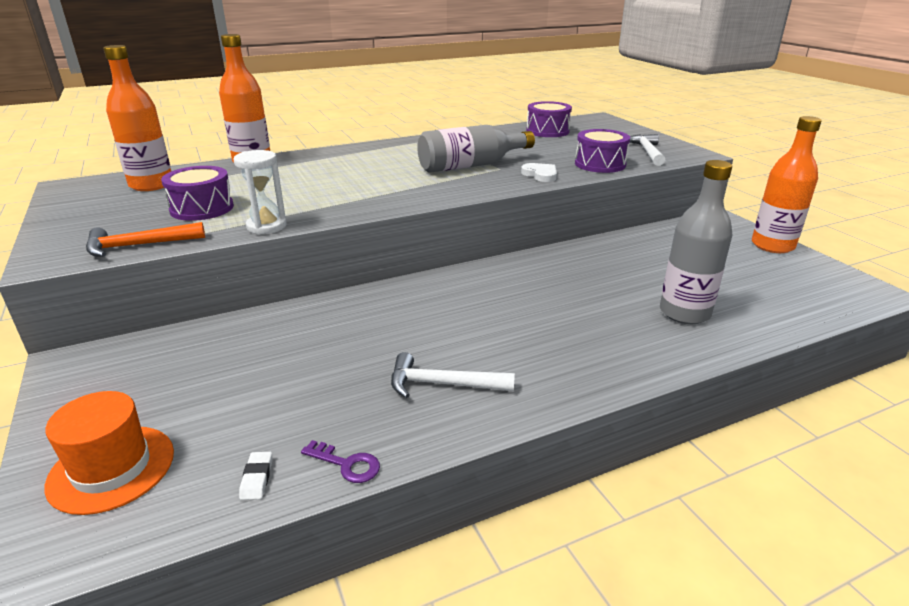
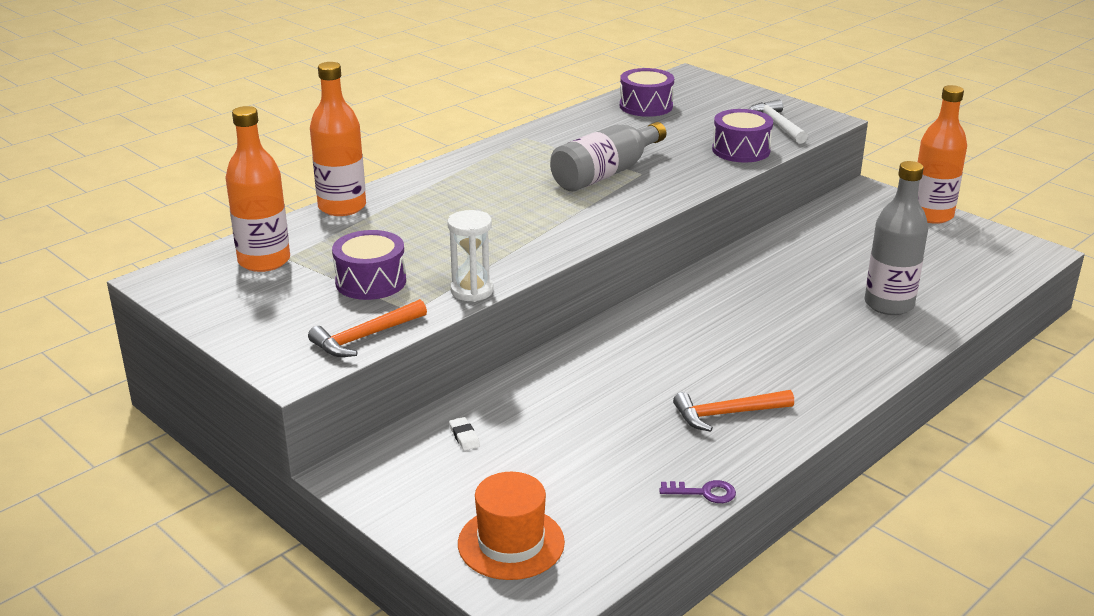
camera: 20 degrees left, 0 degrees up
(257, 478) = (642, 519): white eraser -> white eraser (464, 436)
(443, 384) = (727, 414): white hammer -> orange hammer
(540, 175) = (691, 175): white heart -> none

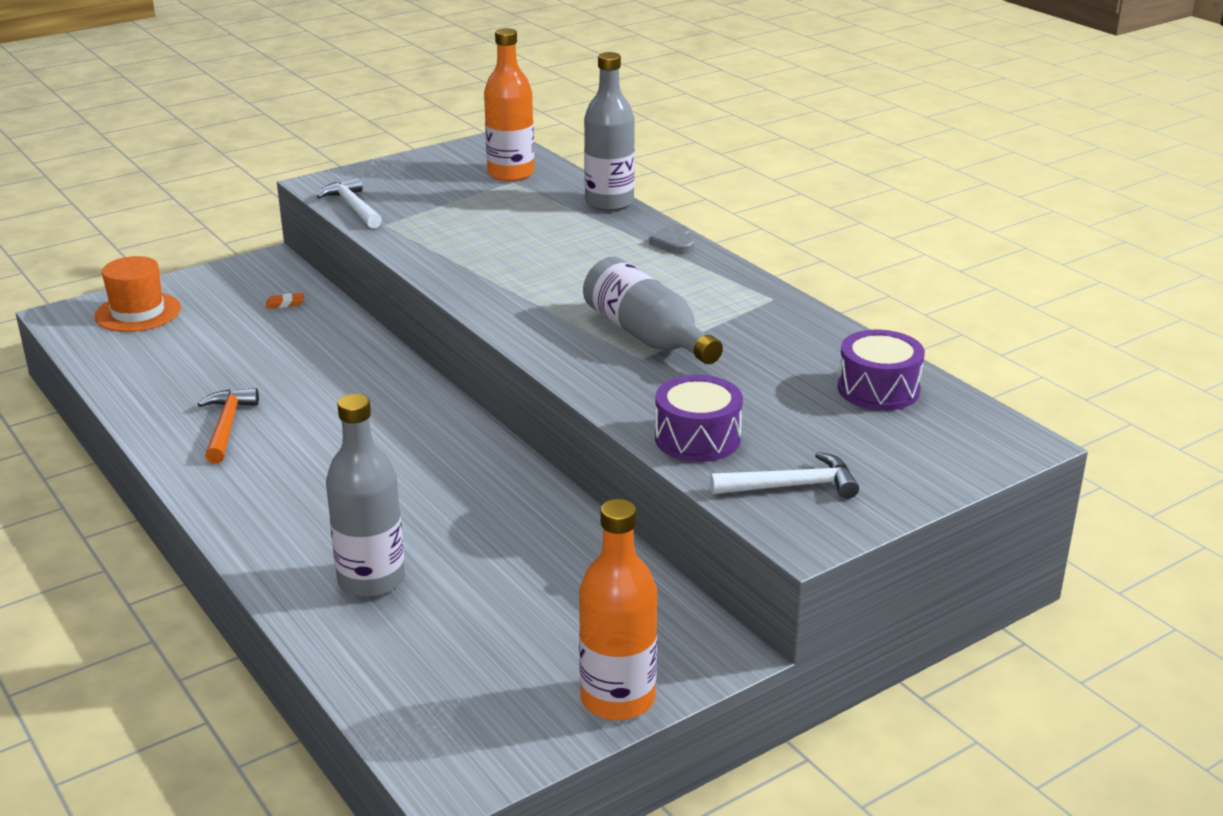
camera: 100 degrees right, 0 degrees up
(342, 207) = (609, 203): orange bottle -> grey bottle
(365, 337) = (353, 207): orange hammer -> white hammer
(371, 281) = (447, 211): purple drum -> none
(430, 175) = (674, 243): none -> grey heart
(464, 436) = (285, 303): white eraser -> orange eraser
(472, 291) = (404, 249): white hourglass -> none
(704, 492) = (125, 396): purple key -> none

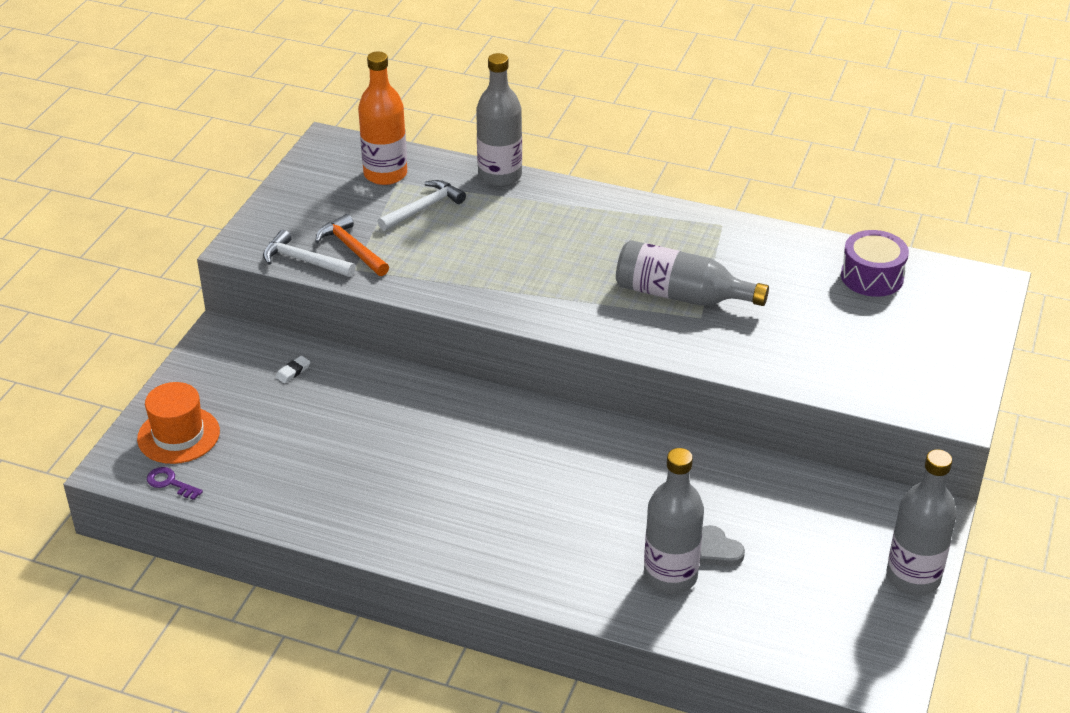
camera: 35 degrees left, 10 degrees up
(84, 340) = (170, 483): none -> purple key
(227, 426) = (403, 506): orange hammer -> orange hammer (352, 249)
(285, 303) = (293, 371): orange eraser -> white eraser
(617, 699) = (913, 577): orange bottle -> grey bottle
(674, 243) = (595, 198): grey heart -> grey heart (717, 550)
(697, 438) = (813, 368): purple drum -> none
(791, 486) = (908, 379): white hammer -> white hammer (423, 208)

